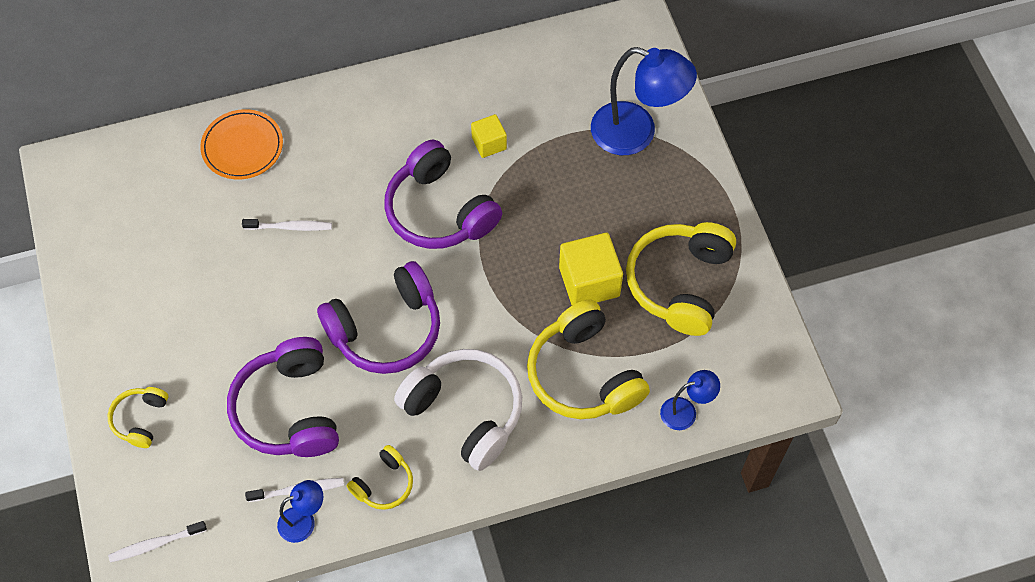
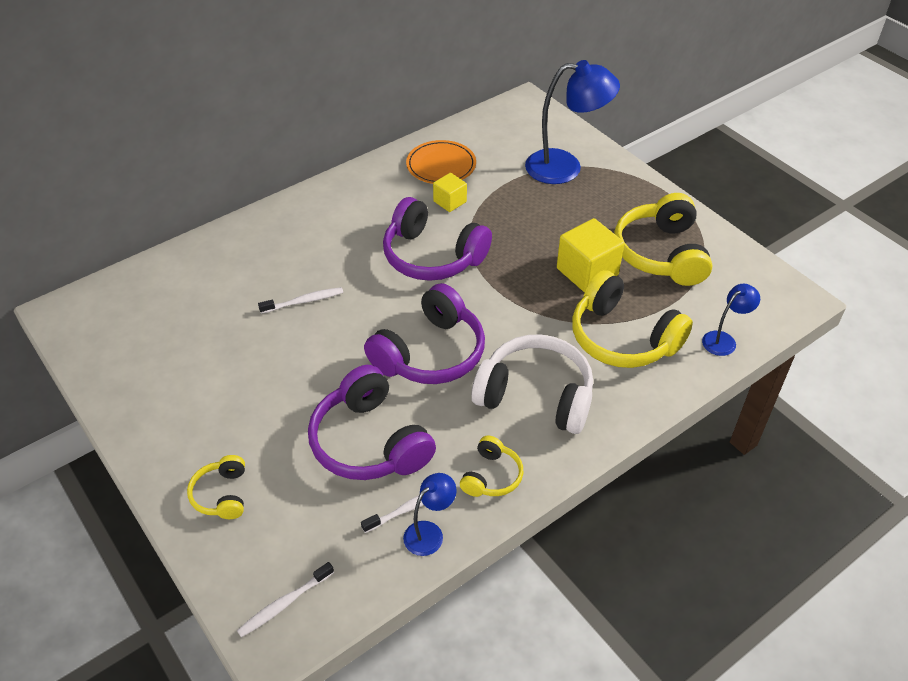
camera: 20 degrees left, 15 degrees down
(242, 147) = (233, 255): orange plate -> orange plate (441, 165)

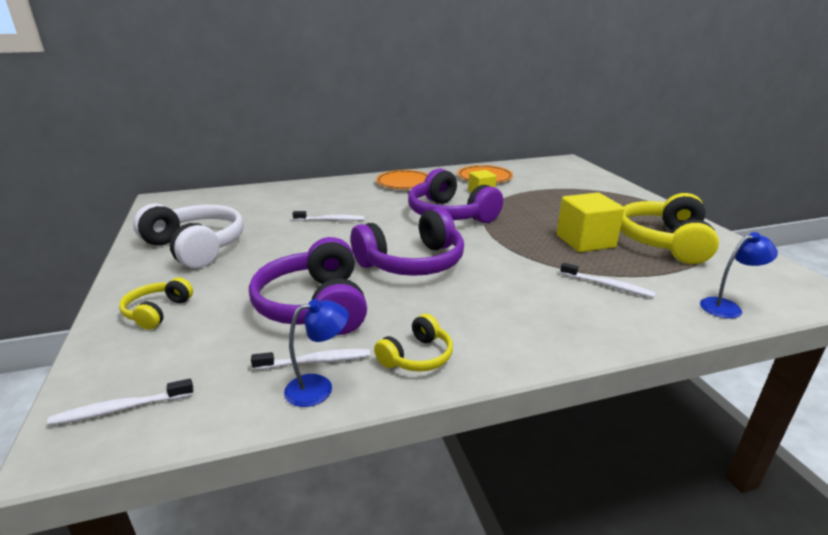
camera: 20 degrees right, 20 degrees down
(349, 200) = (404, 183): none -> orange plate
(536, 395) = (498, 307): white headphones -> white headphones (196, 247)
(565, 167) = (586, 189): blue lamp -> none
(622, 338) = (608, 285): yellow headphones -> white toothbrush

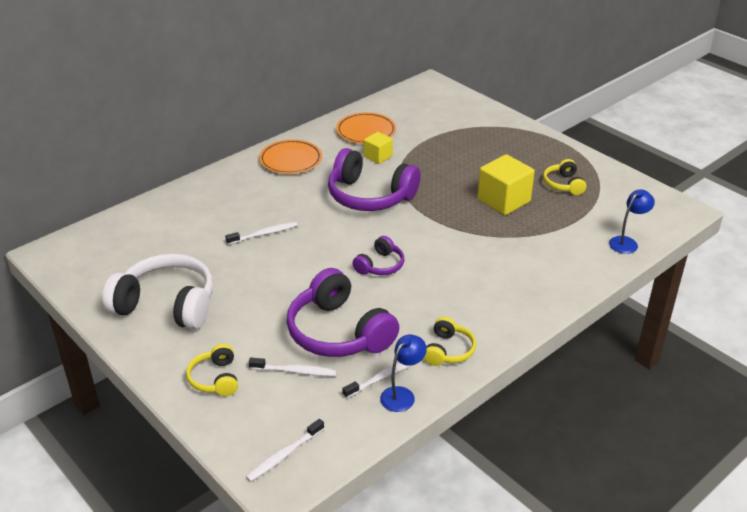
camera: 25 degrees left, 10 degrees up
(412, 263) = (380, 265): purple headphones -> purple headphones, size x0.51
(608, 285) = (542, 245): white toothbrush -> white toothbrush (295, 371)
(664, 242) = (563, 184): yellow headphones -> yellow headphones, size x0.51

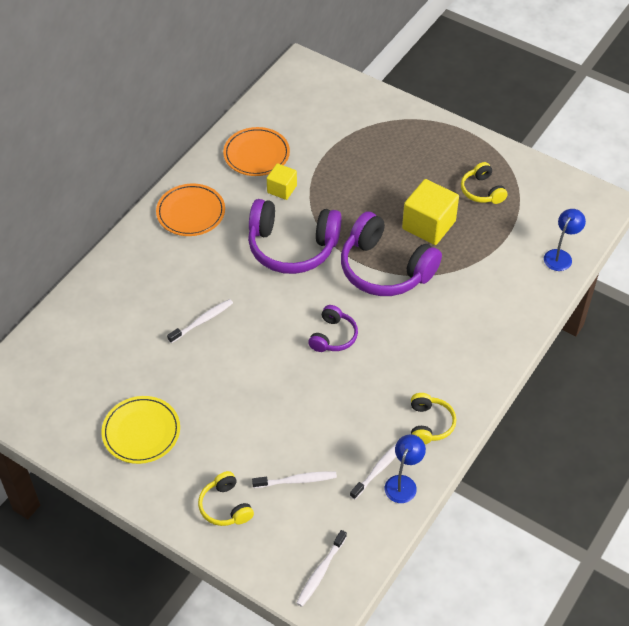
camera: 15 degrees left, 15 degrees up
(167, 305) = (141, 432): white headphones -> yellow plate
(339, 332) = (321, 426): purple headphones -> purple headphones (385, 269)

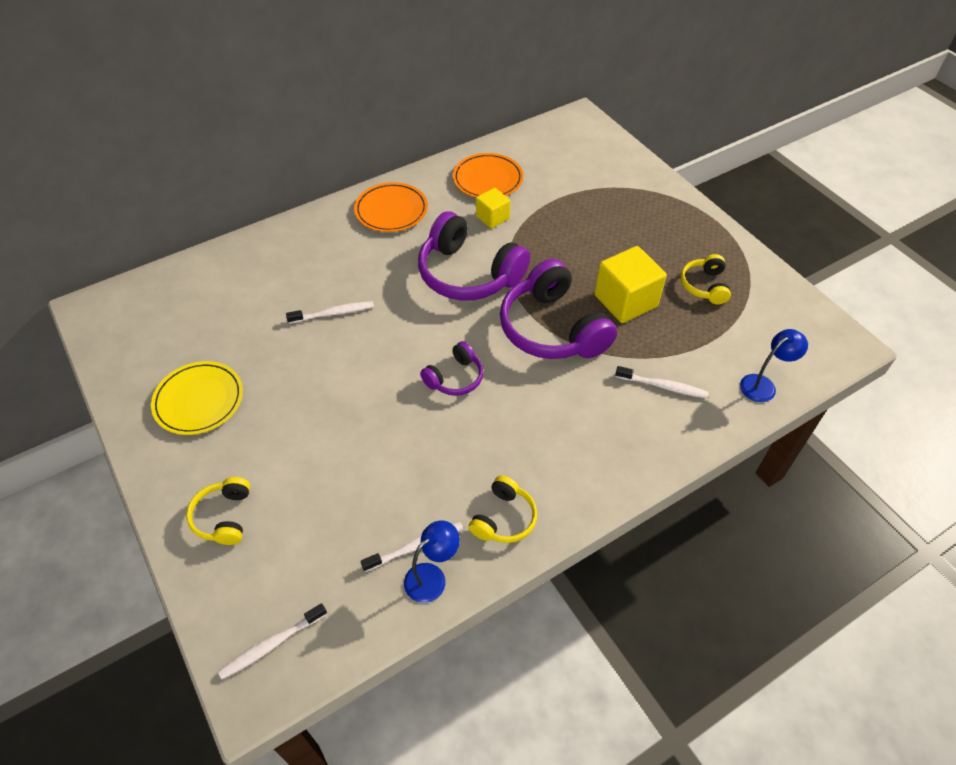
camera: 25 degrees right, 0 degrees up
(297, 480) = (317, 520): white toothbrush -> white toothbrush (663, 386)

